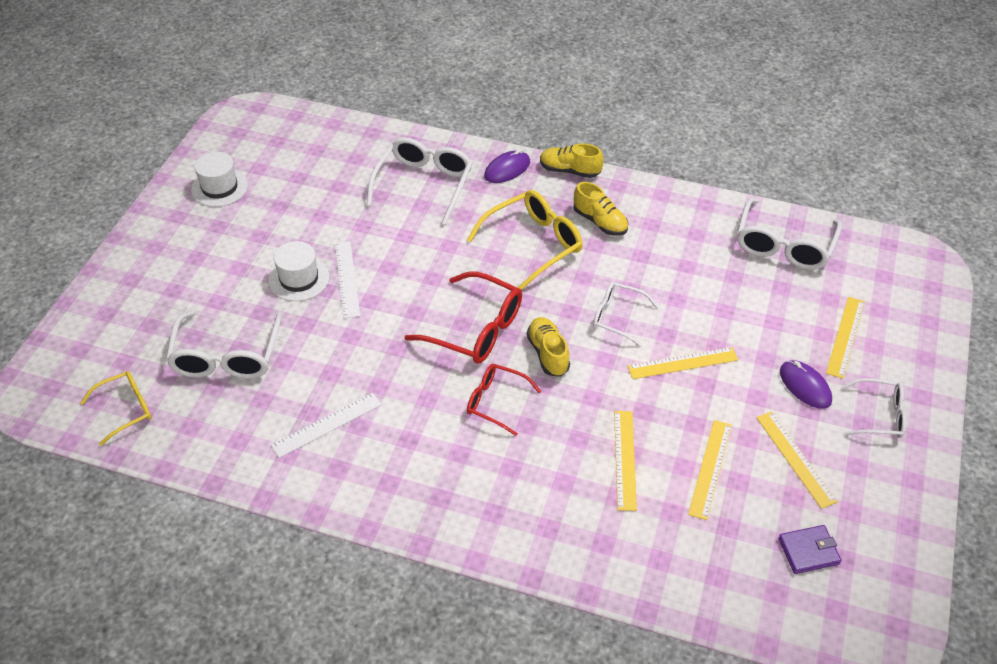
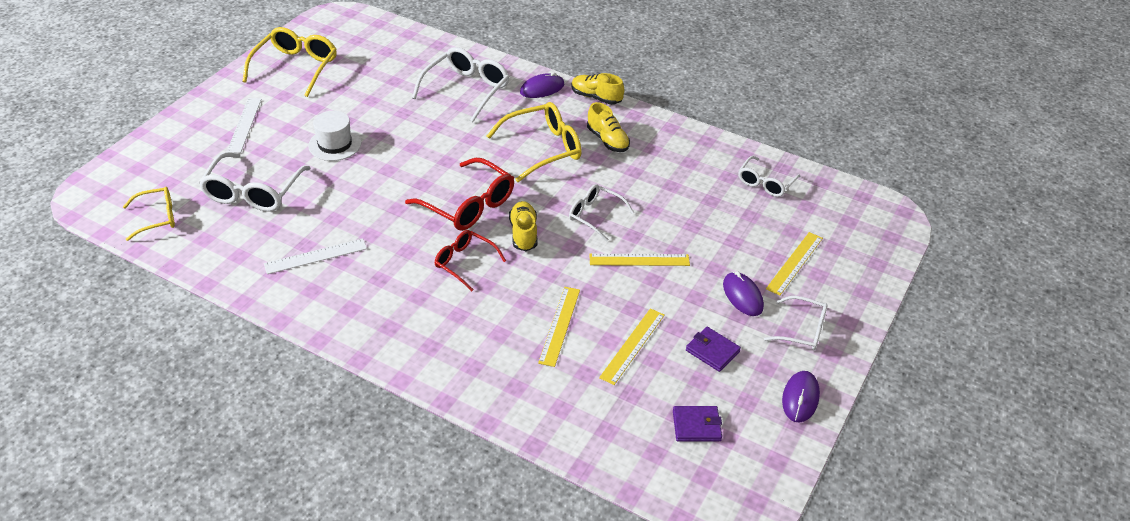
camera: 10 degrees right, 5 degrees down
(219, 187) = (296, 67): white hat -> yellow glasses
(347, 279) = (374, 150): white ruler -> white ruler (244, 125)
(784, 245) = (765, 183): white glasses -> white glasses, size x0.62
(795, 458) = (712, 351): yellow ruler -> purple wallet
(903, 496) = (800, 398): none -> purple mouse

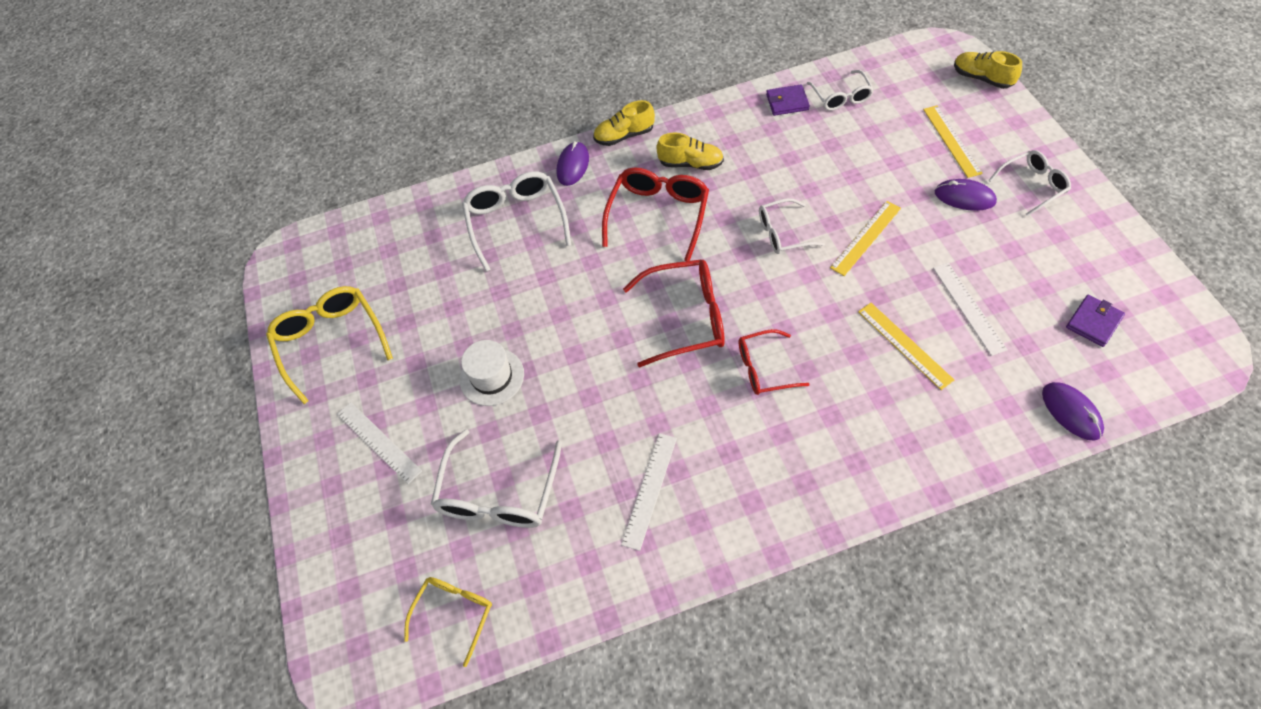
camera: 40 degrees left, 15 degrees up
(253, 192) = (499, 494): white glasses -> white glasses turned 45 degrees clockwise
(523, 233) = (762, 299): yellow shoe -> yellow shoe (982, 78)
(543, 148) = (658, 215): yellow glasses -> red glasses
(632, 345) = (968, 307): yellow ruler -> white ruler
(712, 351) = (1014, 257): purple wallet -> purple wallet (787, 102)
(800, 398) = (1107, 235): purple mouse -> purple mouse (1071, 412)

